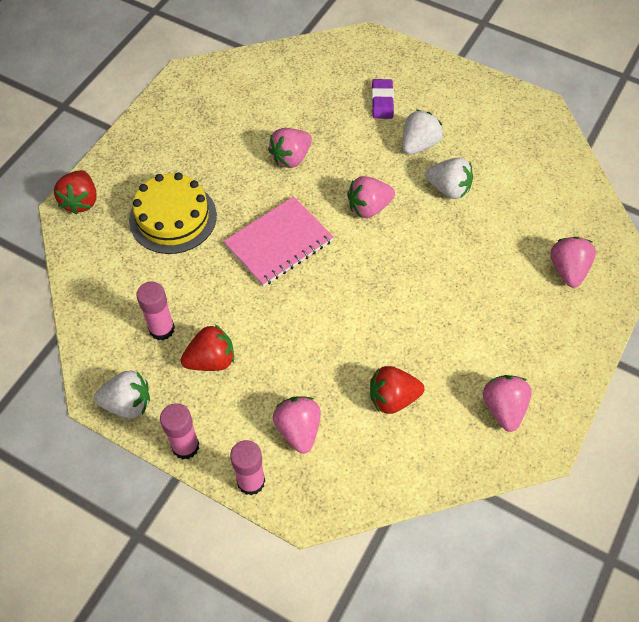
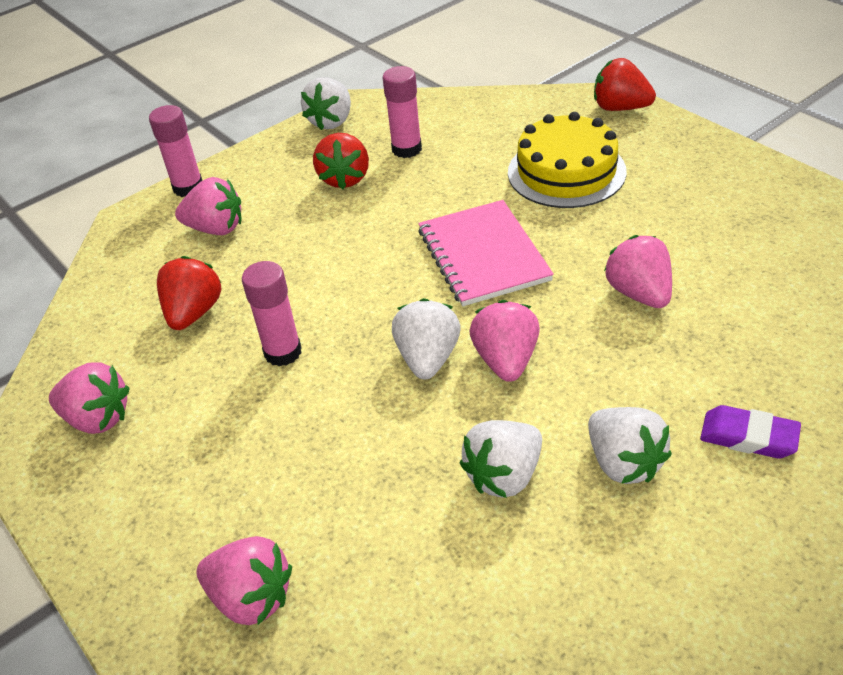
camera: 115 degrees right, 15 degrees down
(185, 446) = (259, 151): pink glue stick -> pink glue stick (283, 352)
(382, 245) = (428, 358): none -> white strawberry

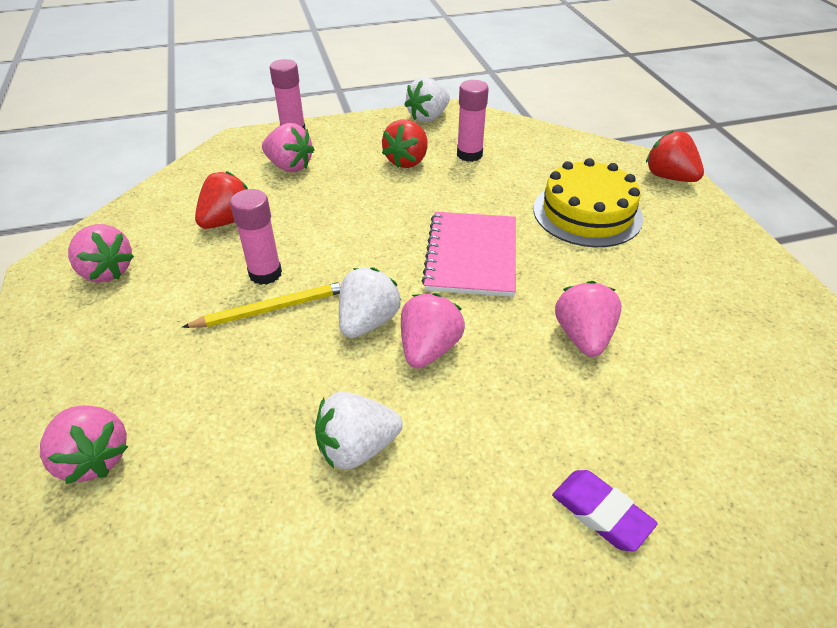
camera: 20 degrees right, 0 degrees up
(319, 384) = (272, 308): none -> yellow pencil
(623, 462) = (467, 484): white strawberry -> none

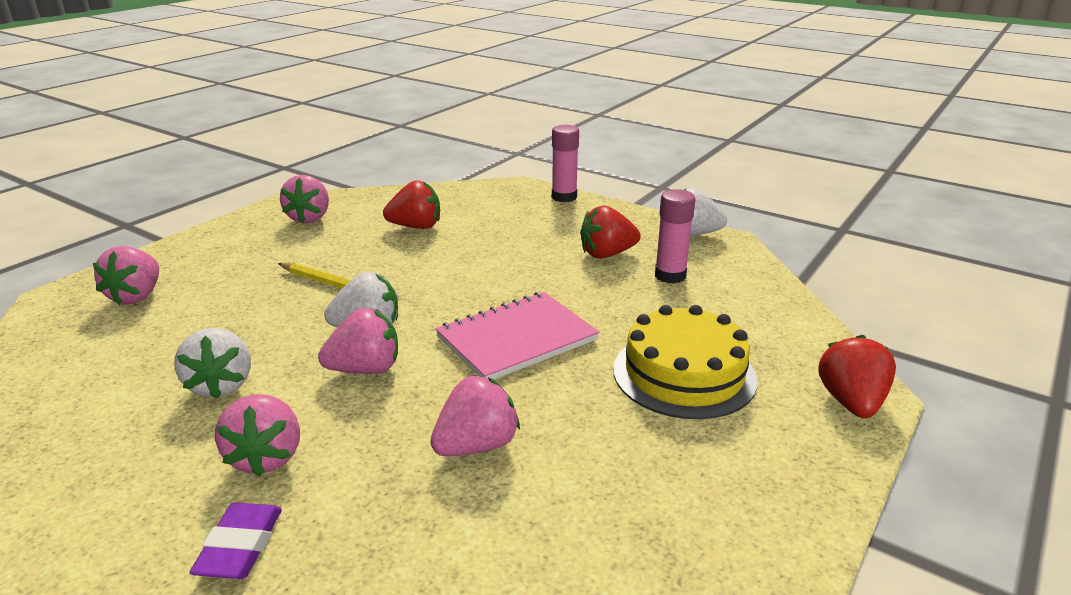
camera: 50 degrees right, 15 degrees down
(265, 274) = (374, 266): pink glue stick -> none
(289, 166) = (516, 216): pink strawberry -> pink strawberry (266, 457)
(357, 448) = (221, 385): white strawberry -> white strawberry turned 135 degrees counterclockwise

